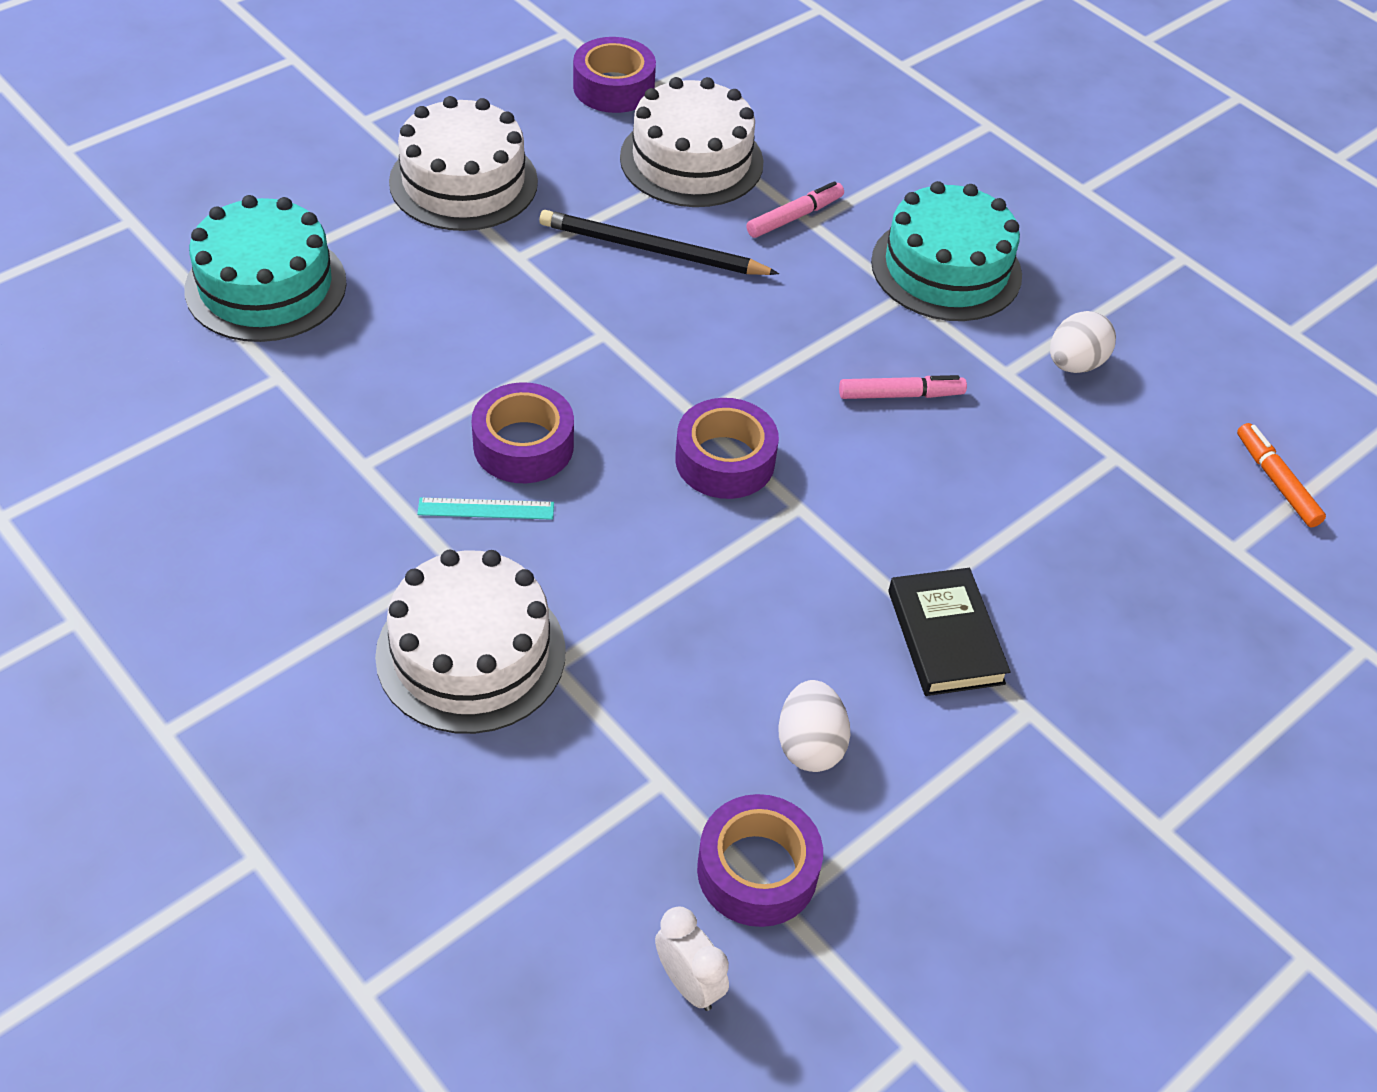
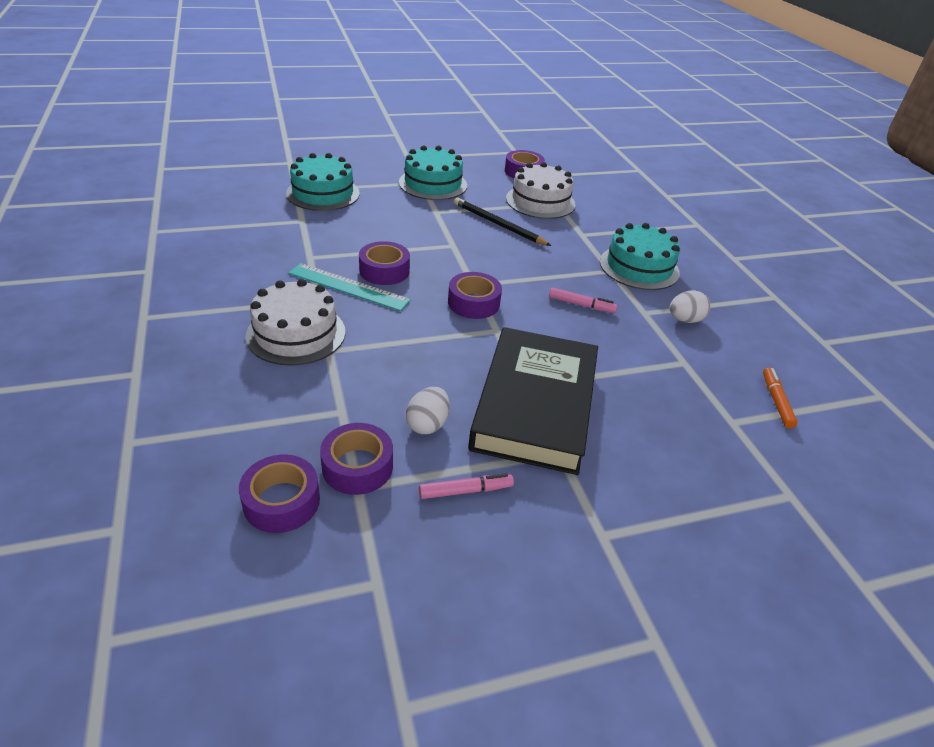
camera: 25 degrees right, 10 degrees down
(463, 182) = (433, 184): white cake -> turquoise cake
(486, 508) = (348, 286): turquoise ruler -> turquoise ruler, size x1.92
(688, 983) = (281, 501): white clock -> purple tape
(794, 217) = (575, 231): pink marker -> pink marker (465, 491)
(945, 637) = (535, 405): black book -> black book, size x2.14

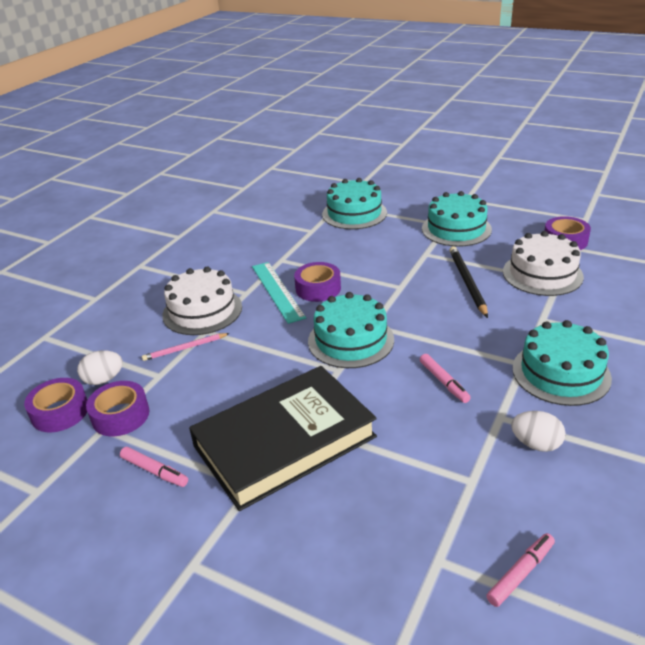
camera: 50 degrees right, 5 degrees down
(331, 375) = (185, 348): none -> pink pencil
(427, 424) = (195, 412): white egg -> white egg (104, 379)
(473, 303) = (351, 340): purple tape -> turquoise cake
(776, 401) = (520, 573): orange marker -> pink marker

